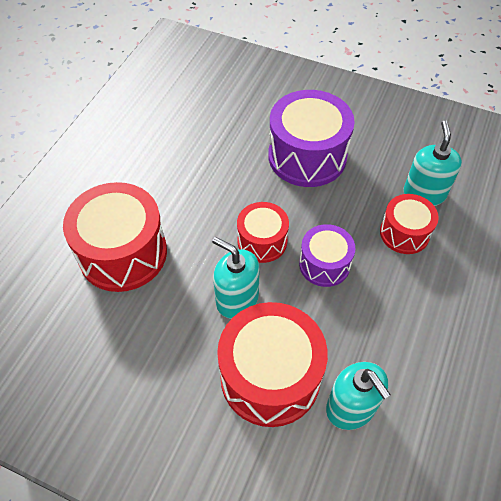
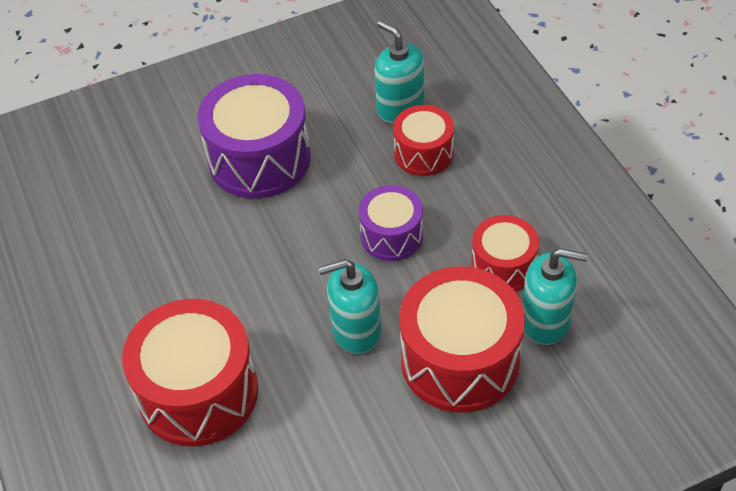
camera: 45 degrees left, 5 degrees down
(262, 241) = (315, 265): red drum -> red drum (503, 266)

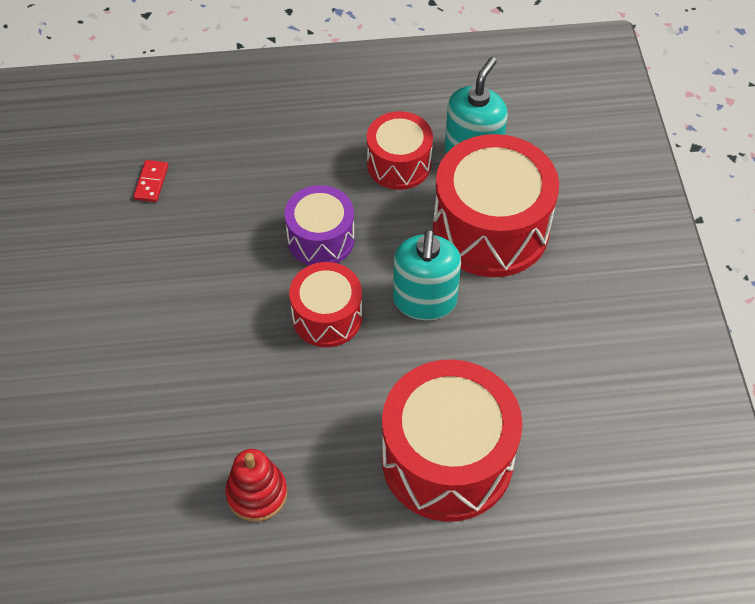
camera: 75 degrees left, 5 degrees up
(133, 272) = (257, 493): none -> red stacking toy
(259, 159) = (153, 329): purple drum -> none
(400, 107) = (151, 182): turquoise soap dispenser -> red domino
(423, 153) = (226, 182): red drum -> red drum (327, 317)

